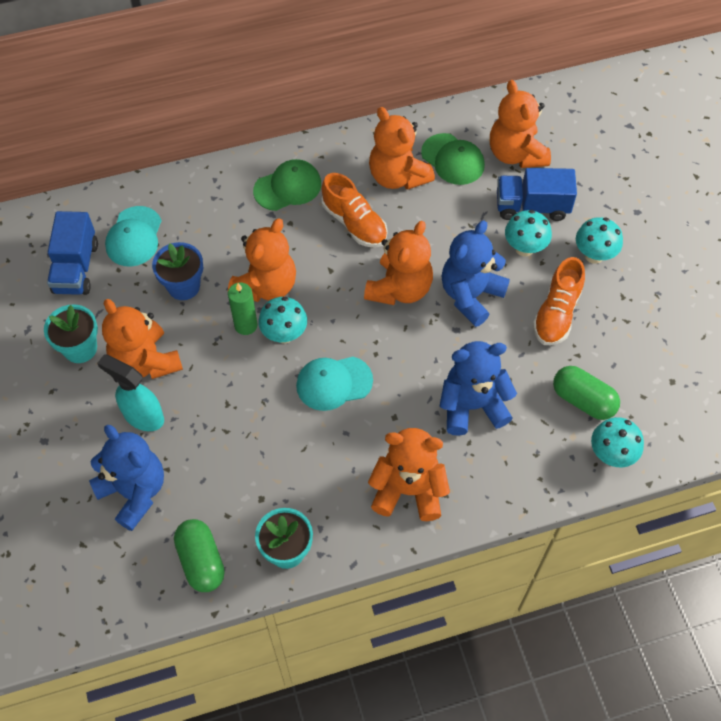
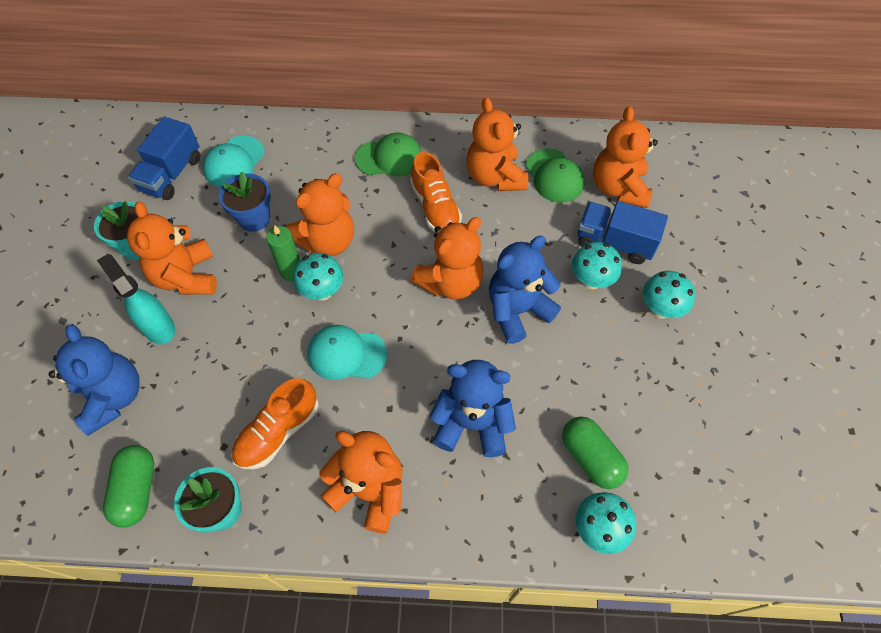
camera: 20 degrees right, 0 degrees up
(556, 313) = (598, 356): orange shoe -> orange shoe (278, 432)

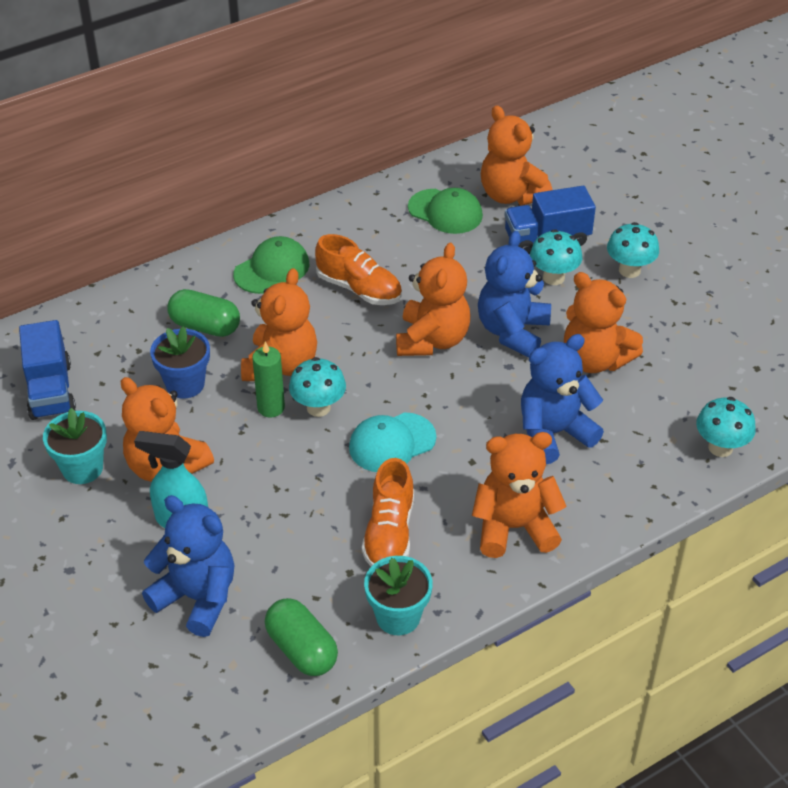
camera: 35 degrees left, 15 degrees down
(234, 162) = (110, 348): turquoise cap -> none
(495, 177) = (391, 237): orange teddy bear -> orange teddy bear (595, 360)
(590, 457) = (670, 403): green capsule -> green capsule (205, 326)

